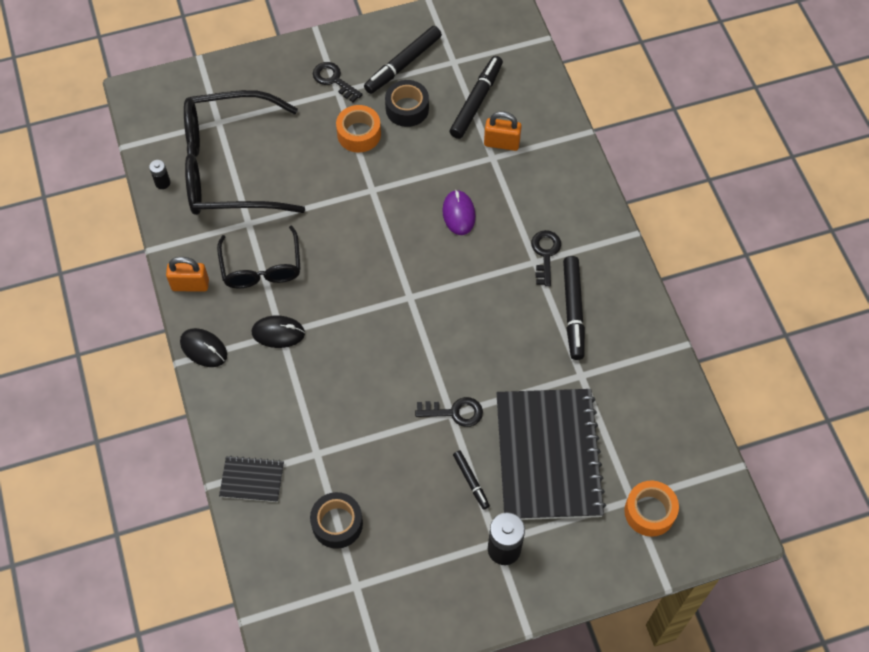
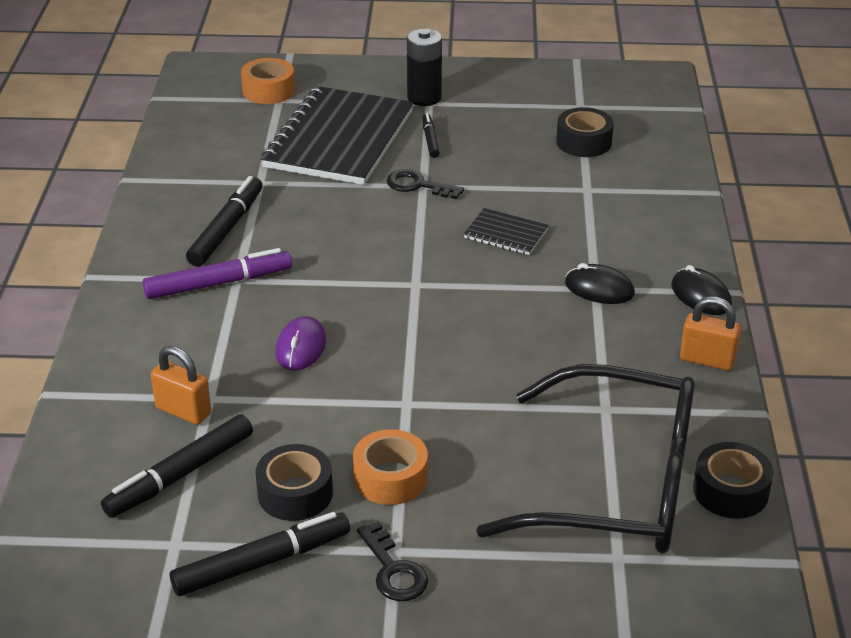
camera: 160 degrees left, 25 degrees down
(162, 183) = (730, 491): black battery -> black tape
(252, 480) = (666, 186): black notebook -> black notebook (506, 234)
(261, 268) = (601, 355): black glasses -> none
(545, 254) = (218, 283): black key -> purple marker

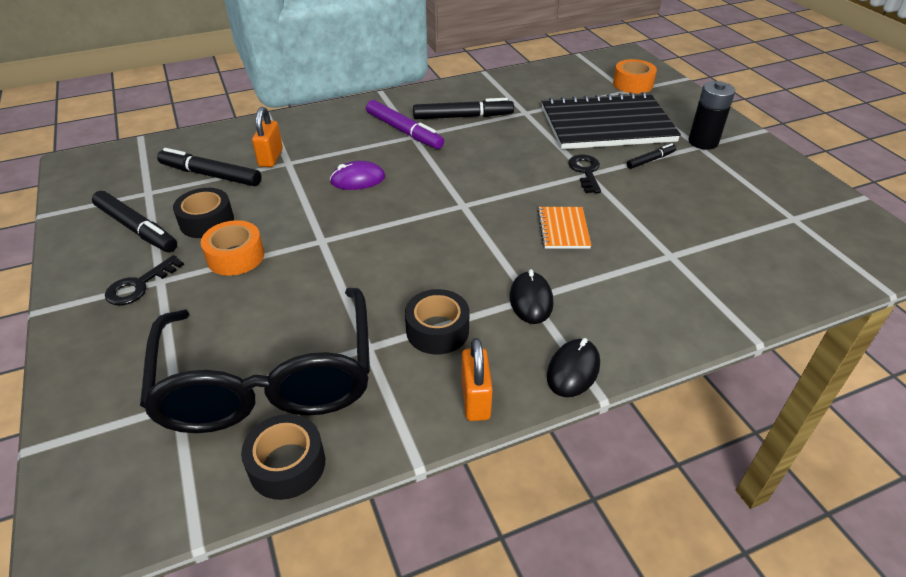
camera: 65 degrees right, 5 degrees up
(506, 234) = (563, 229): black notebook -> orange notebook
(583, 142) = (740, 235): black tape -> black tape (437, 330)

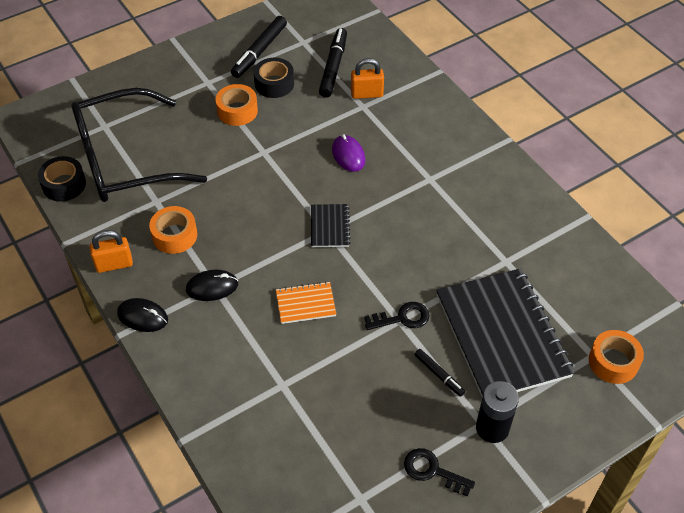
camera: 80 degrees right, 10 degrees up
(139, 285) = (201, 74): black key -> black key (432, 471)
(404, 131) = (436, 171): purple marker -> none
(437, 330) = (174, 235): black tape -> orange tape
(458, 202) = (330, 227): none -> black notebook
(462, 117) = (478, 210): black marker -> none

